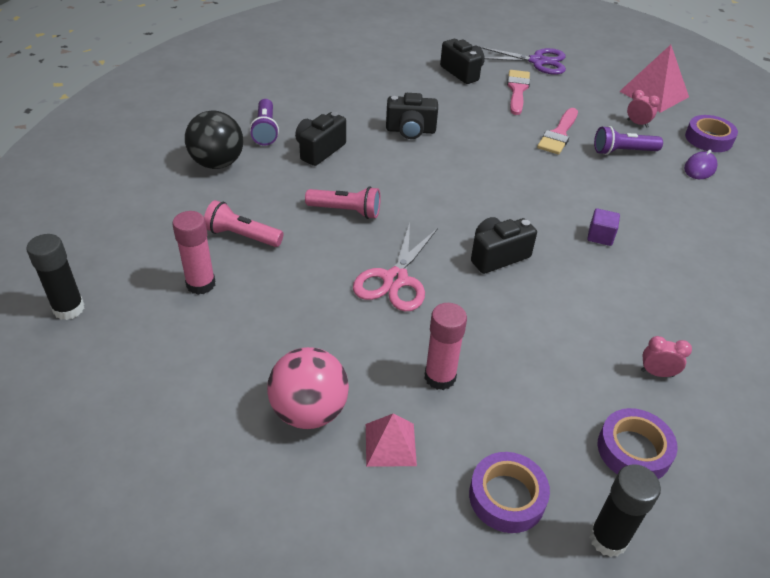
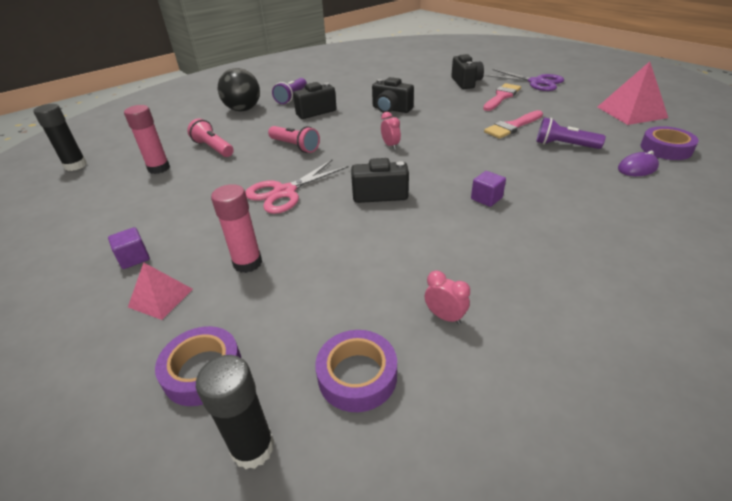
camera: 30 degrees right, 5 degrees down
(309, 411) = (134, 258): pink ball -> purple cube
(637, 123) = (596, 129): pink clock -> pink clock (390, 145)

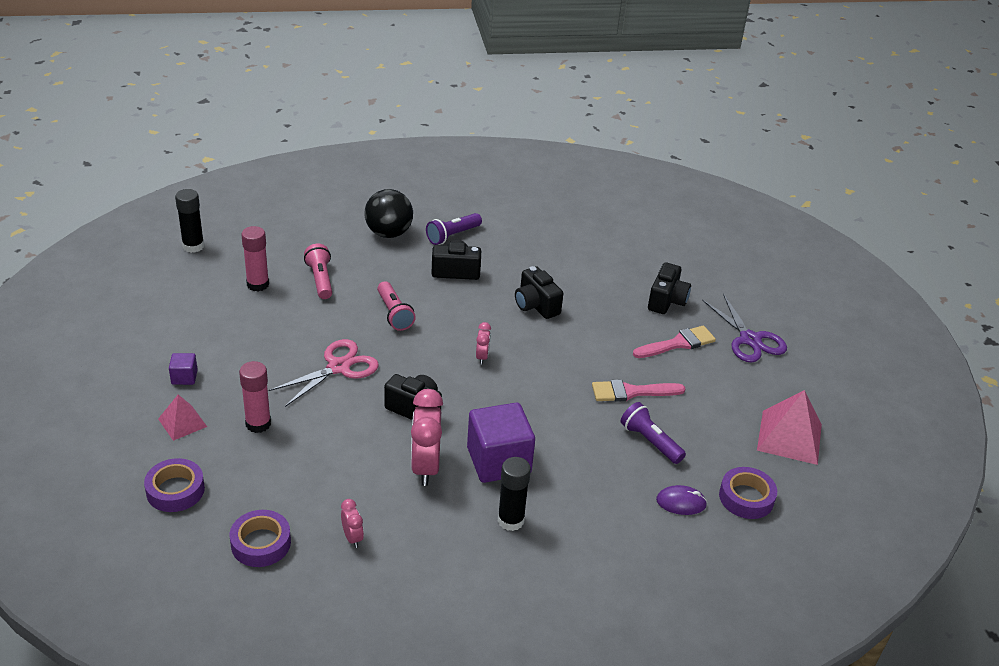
camera: 25 degrees right, 0 degrees up
(253, 447) = (172, 549): black glue stick -> black glue stick (510, 520)
(284, 192) = (339, 367): pink scissors -> pink scissors turned 150 degrees clockwise
(437, 227) = (425, 467): none -> pink clock
(486, 198) = (498, 461): purple cube -> purple cube, size x2.20

